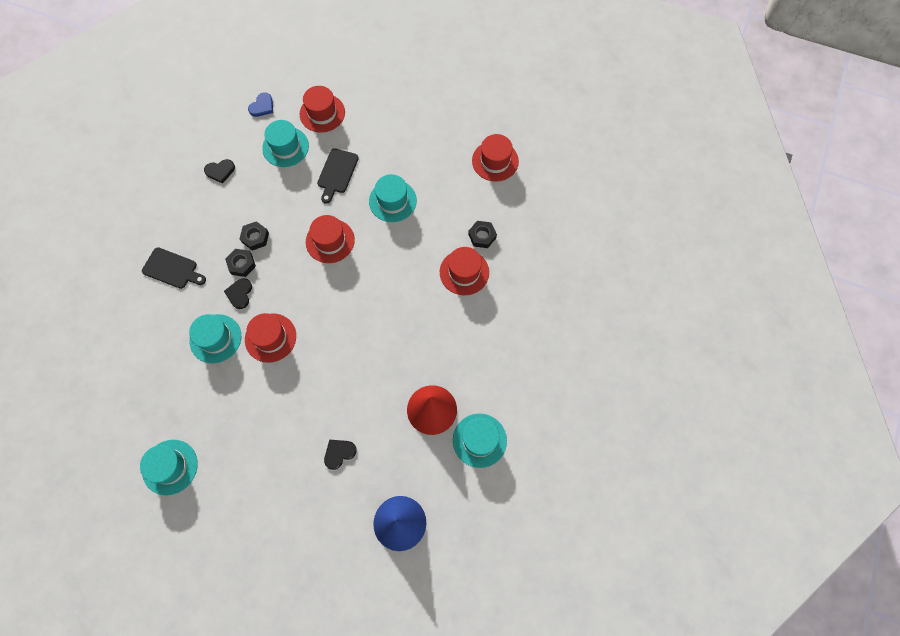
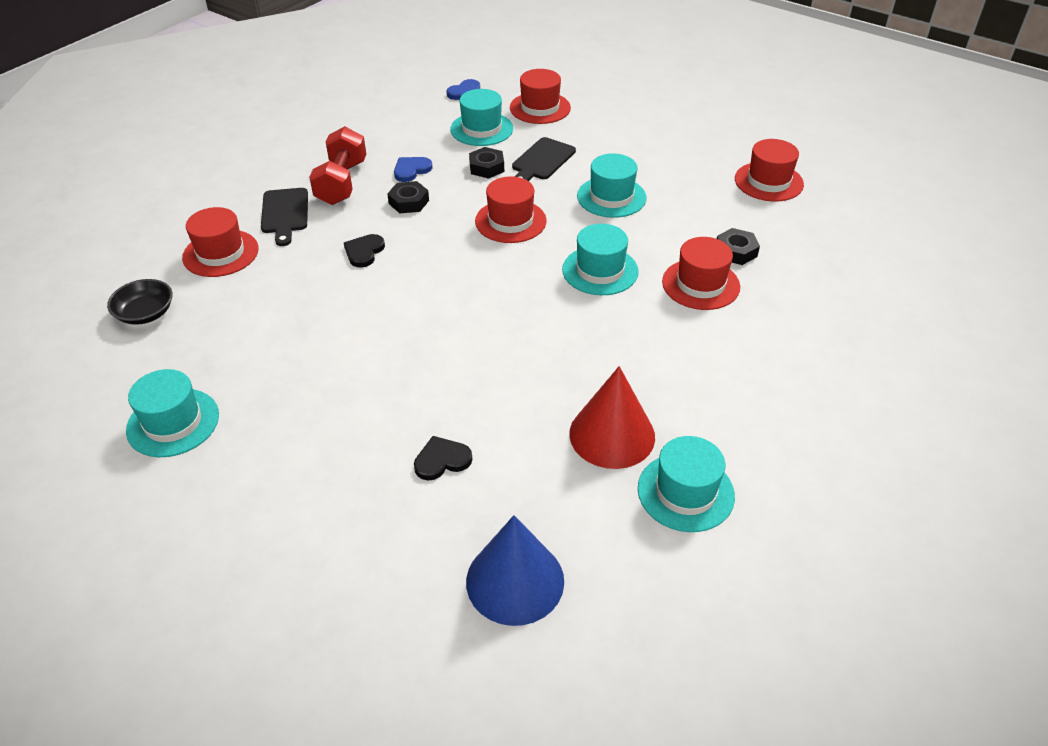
camera: 15 degrees right, 25 degrees down
(114, 384) = (145, 313): none -> black bowl
(172, 269) = (285, 213): black cutting board -> black cutting board turned 45 degrees clockwise
(202, 228) = (341, 183): none -> red dumbbell
(215, 338) = (309, 291): turquoise hat -> turquoise hat (600, 270)
(220, 171) = (388, 137): black heart -> none
(241, 264) = (379, 224): black nut -> black nut (486, 167)
(247, 204) = (411, 170): none -> blue heart
(270, 337) = (388, 304): red hat -> red hat (221, 253)

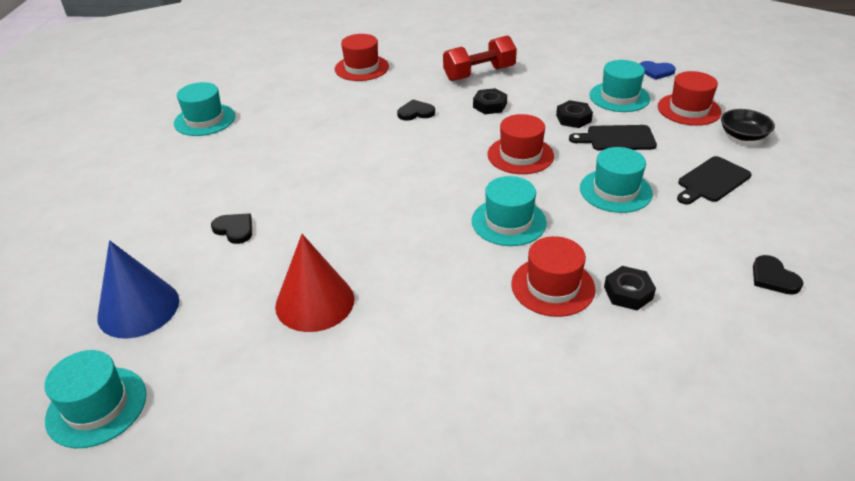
camera: 60 degrees right, 5 degrees down
(145, 313) = (287, 71): black bowl -> black bowl (743, 135)
(285, 213) = (423, 70): black cutting board -> black cutting board (711, 181)
(411, 170) = (527, 91): blue heart -> none
(685, 492) = (276, 370): turquoise hat -> turquoise hat (97, 406)
(768, 182) = (773, 277): red hat -> black heart

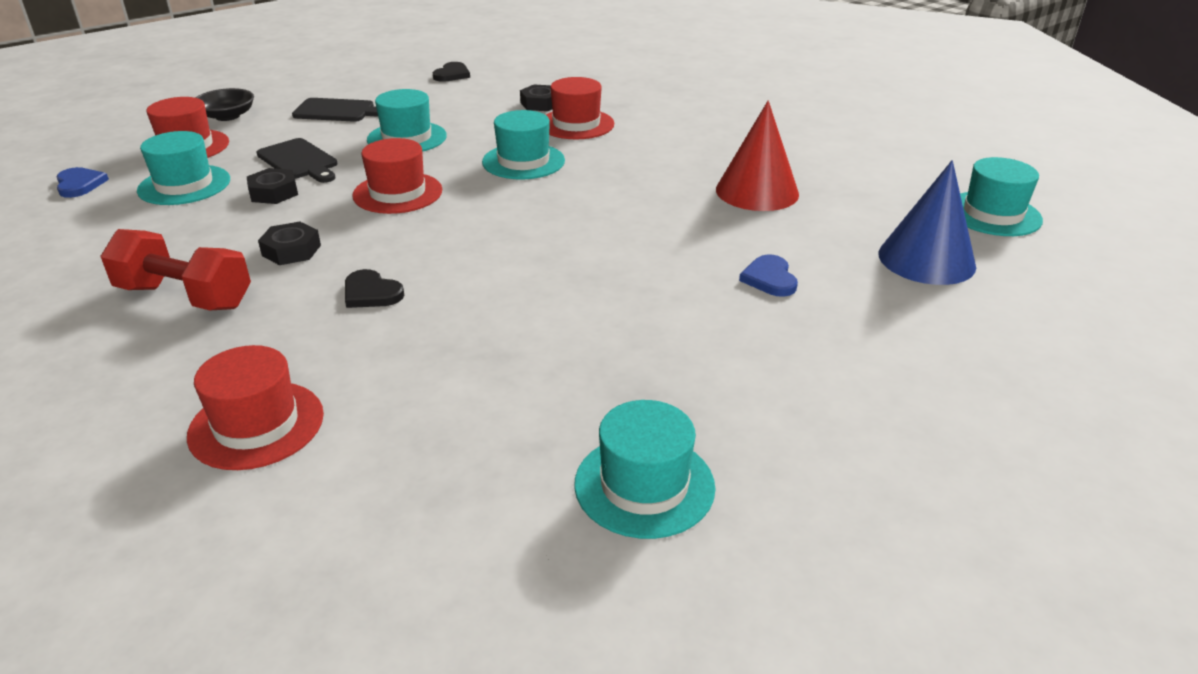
camera: 135 degrees left, 5 degrees down
(234, 229) = (769, 278): black heart -> blue heart

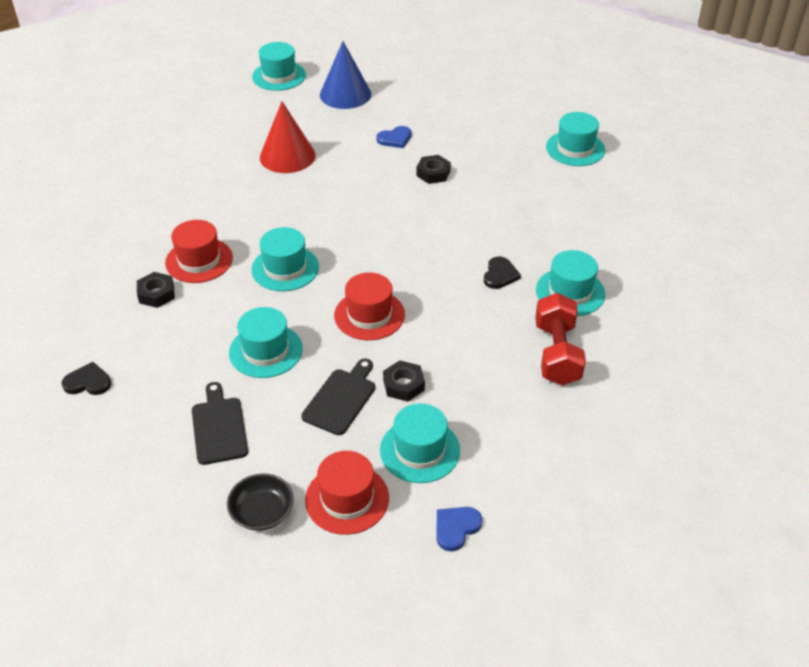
camera: 110 degrees left, 10 degrees up
(256, 425) = (628, 266): red hat -> none
(272, 343) = (570, 292): none -> turquoise hat
(291, 250) = (476, 332): black nut -> black nut (433, 173)

